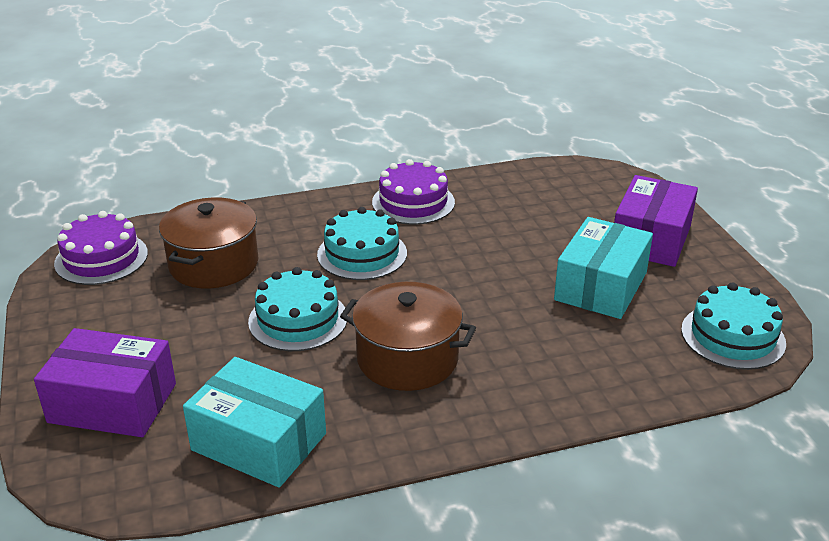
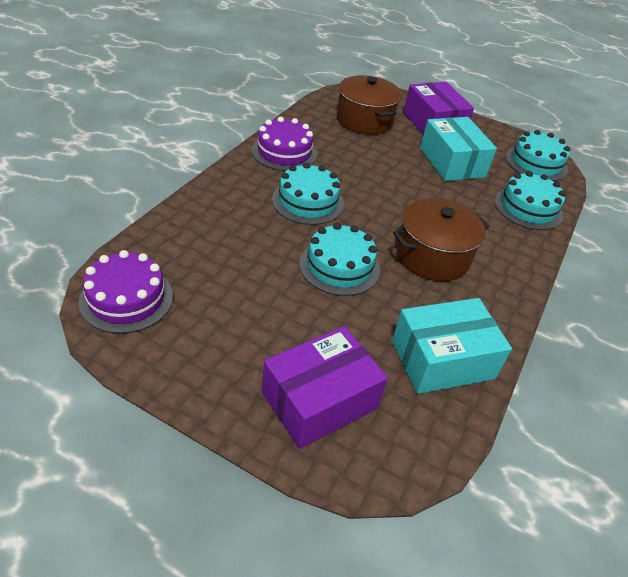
camera: 50 degrees left, 10 degrees up
(214, 264) = (223, 257): brown pot -> brown pot (364, 120)
(621, 374) = (528, 208): none -> turquoise cake

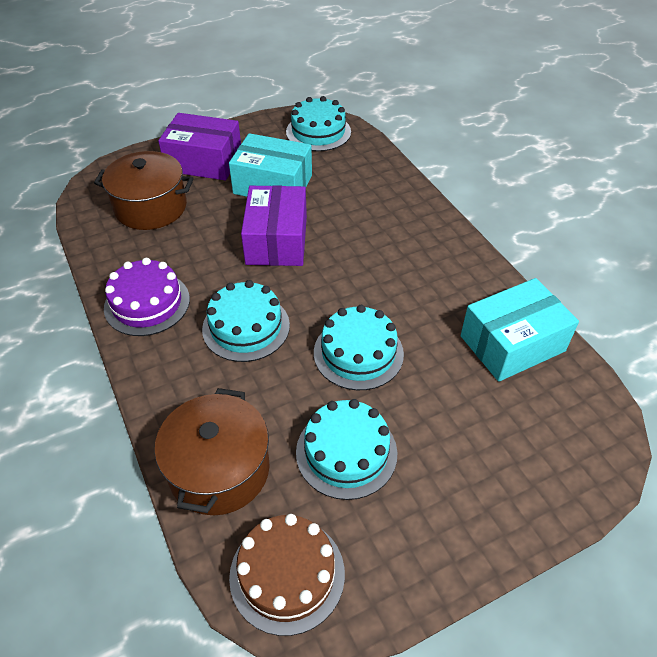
camera: 50 degrees left, 5 degrees up
(126, 299) = (287, 574): purple cake -> brown cake
(319, 400) = (514, 459): purple box -> purple box (276, 240)
(433, 256) = (389, 276): brown pot -> brown pot (219, 469)
(442, 360) = (512, 343): turquoise box -> turquoise box turned 45 degrees clockwise
(528, 208) = (371, 175): turquoise cake -> turquoise cake (346, 452)

